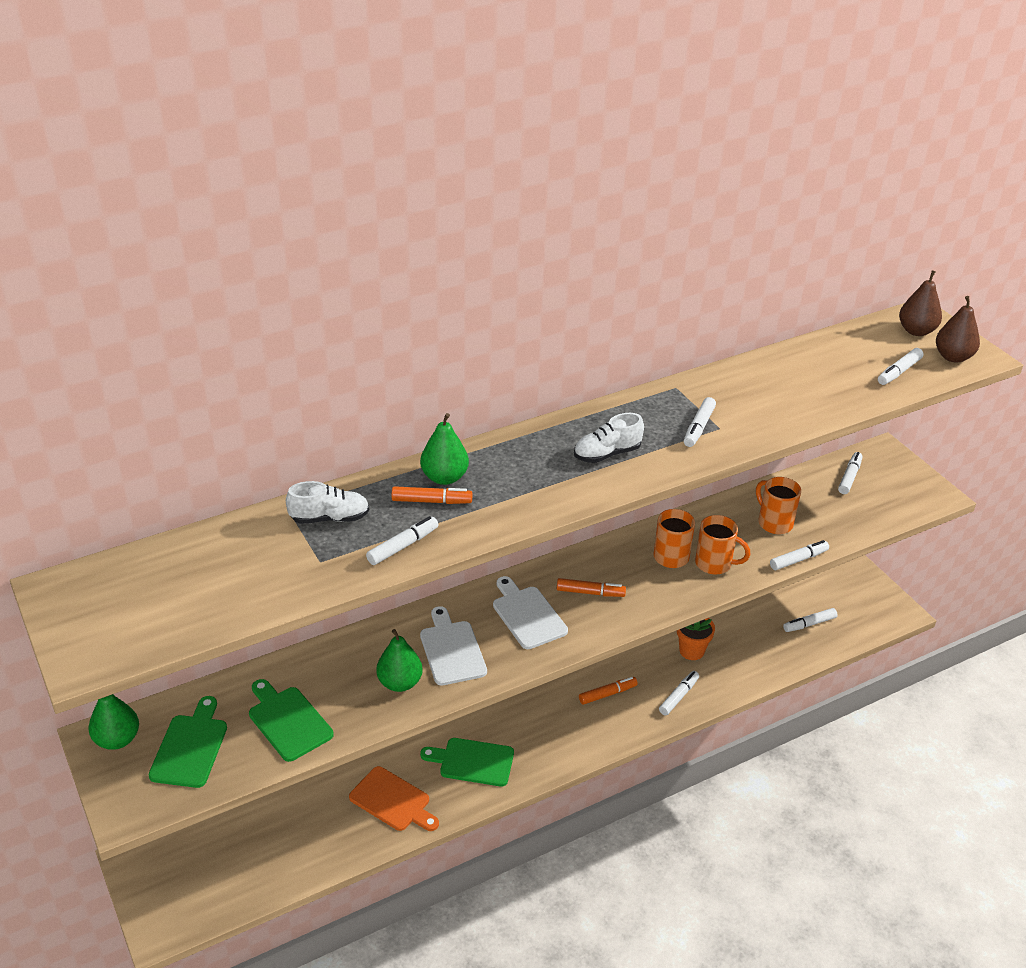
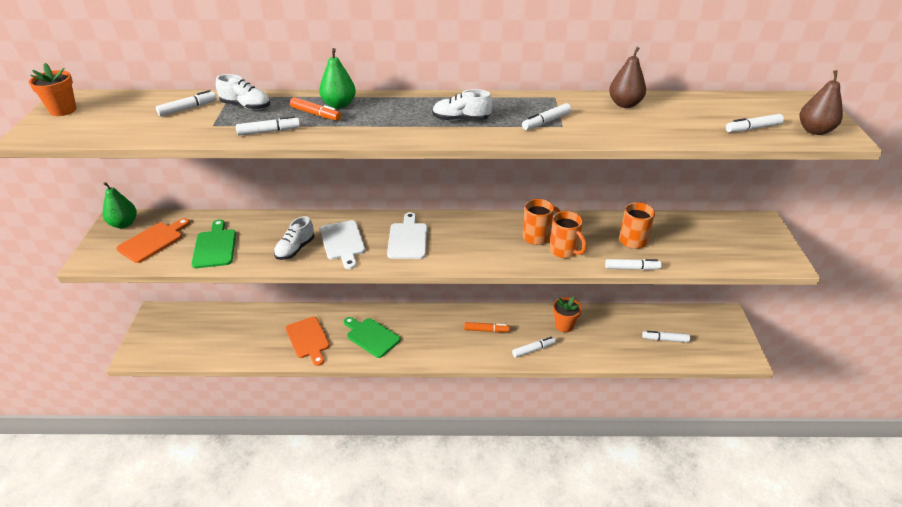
camera: 30 degrees right, 0 degrees up
(77, 608) = (63, 110): none -> orange flower pot
(190, 747) = (153, 241): green cutting board -> orange cutting board
(400, 683) = (295, 249): green pear -> white shoe
(451, 650) = (343, 242): white cutting board -> white cutting board turned 150 degrees clockwise
(590, 592) = (460, 240): orange marker -> none
(849, 477) = (719, 229): white marker -> white marker (188, 108)
(916, 331) = (795, 108): brown pear -> brown pear (625, 104)

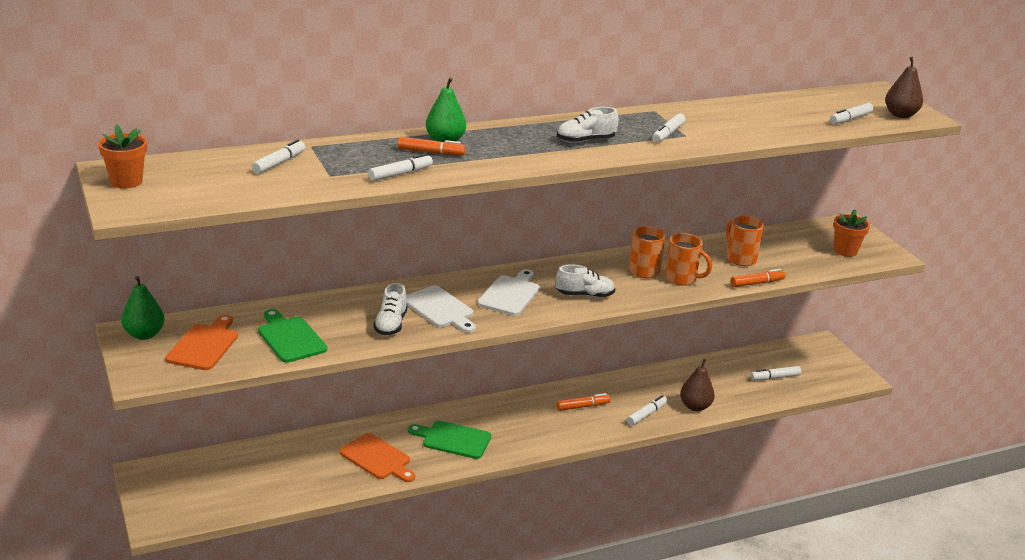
camera: 25 degrees left, 10 degrees down
(246, 106) = (344, 153): white shoe -> white shoe (584, 295)
(408, 239) = (510, 294): white cutting board -> white cutting board turned 45 degrees clockwise
(564, 325) = (664, 385): orange flower pot -> orange flower pot (845, 251)
(625, 104) = (725, 110): brown pear -> brown pear (695, 406)
(632, 268) = (757, 283): white marker -> orange marker

